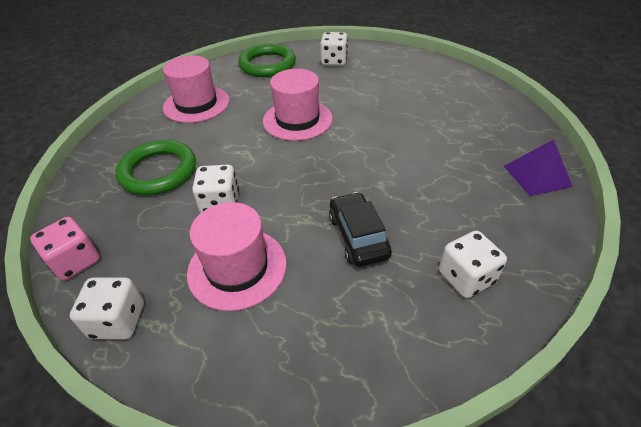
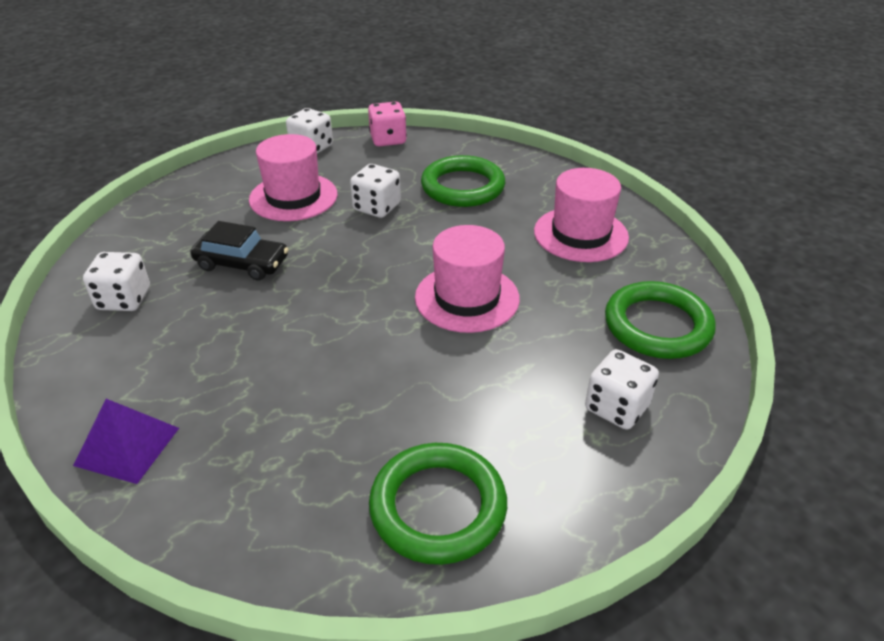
camera: 120 degrees right, 5 degrees down
(434, 80) = (438, 507): none -> green ring

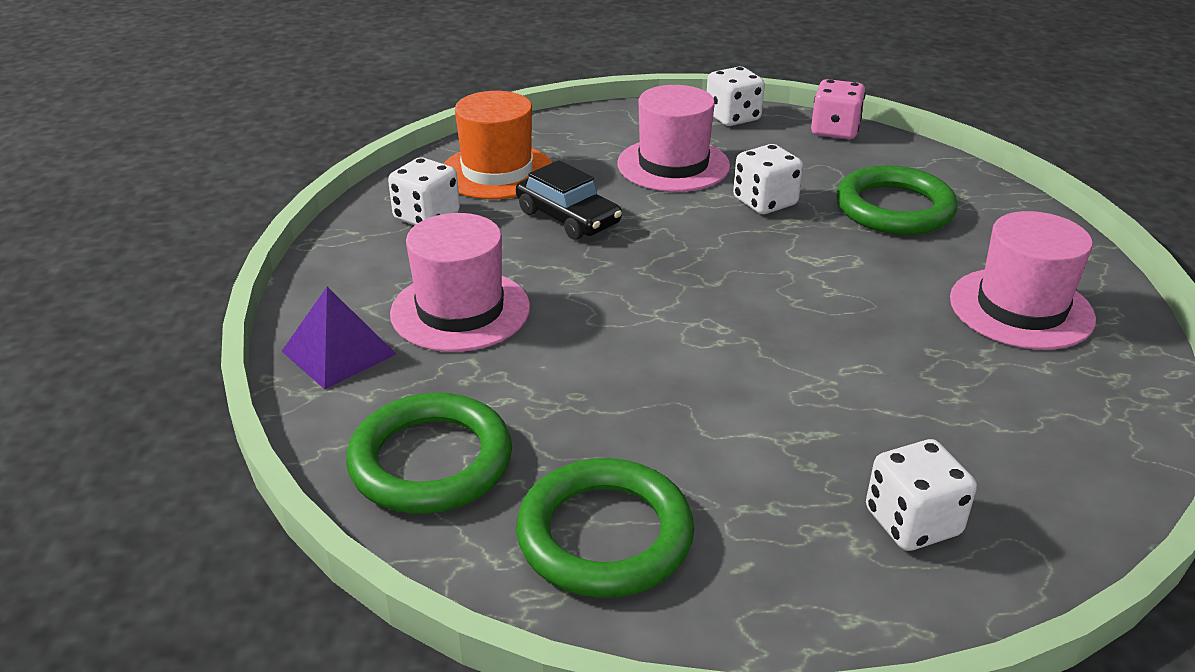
camera: 30 degrees right, 5 degrees down
(158, 242) = (497, 172): none -> orange hat
(467, 298) = (804, 333): pink hat -> pink hat (460, 310)
(657, 325) = (1050, 451): green ring -> green ring (431, 461)

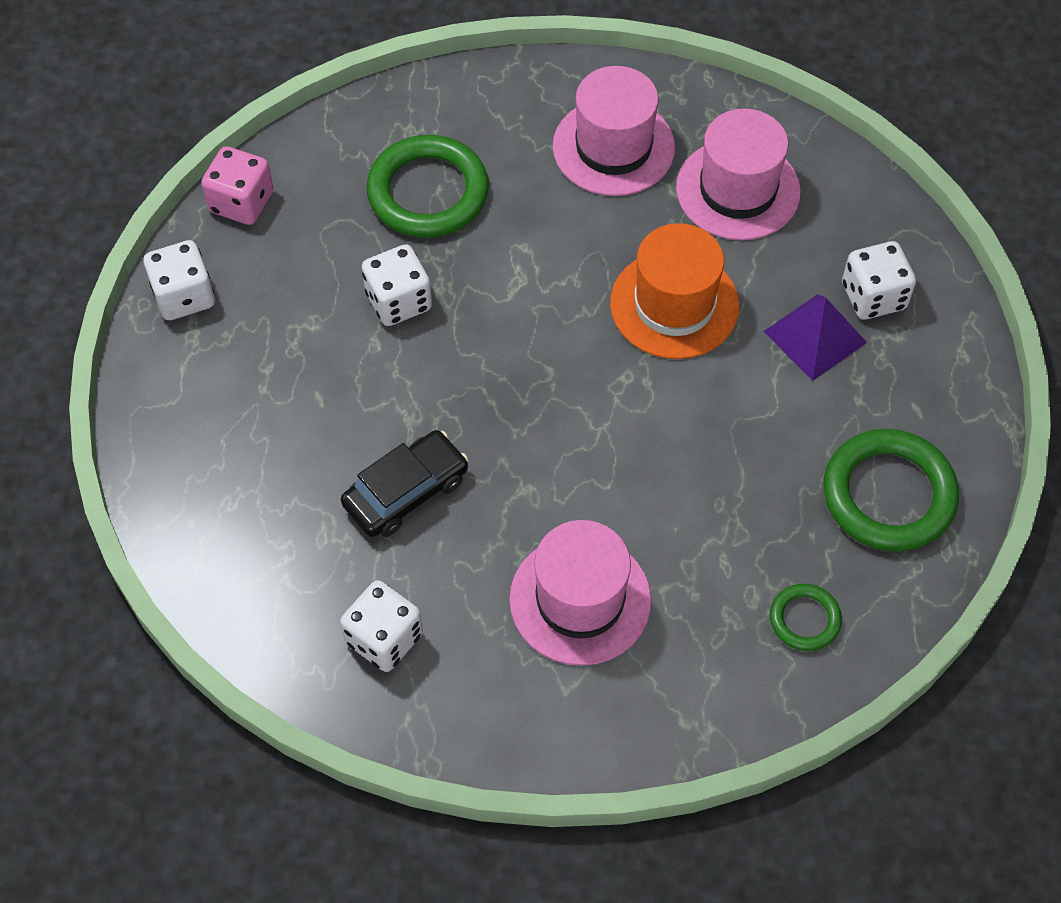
camera: 85 degrees left, 25 degrees up
(339, 352) = (644, 709): purple pyramid -> purple pyramid (815, 336)
(431, 461) = (804, 619): green ring -> green ring, size x0.52
(497, 172) = (283, 562): orange hat -> orange hat (674, 304)
(673, 165) = (298, 375): pink hat -> pink hat (738, 190)

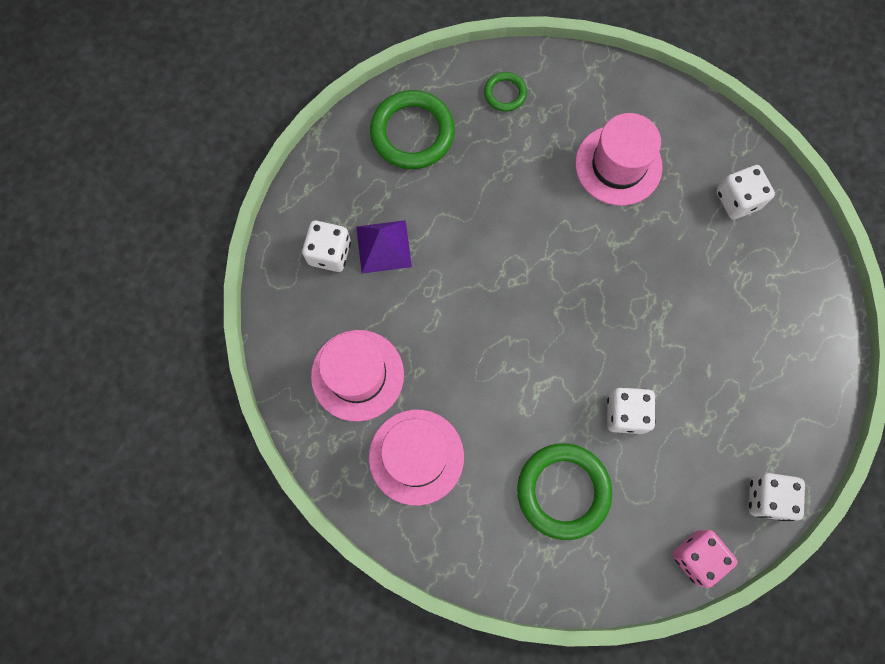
camera: 150 degrees left, 15 degrees up
(406, 492) = (684, 279): black car -> none
(674, 304) = (453, 314): orange hat -> none

